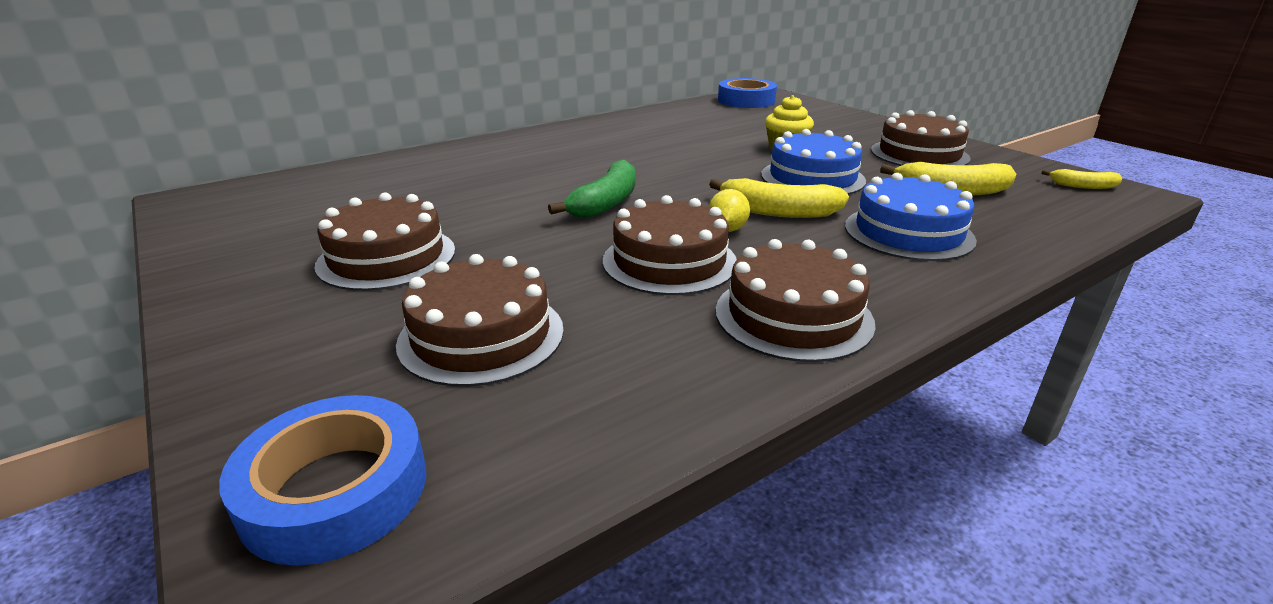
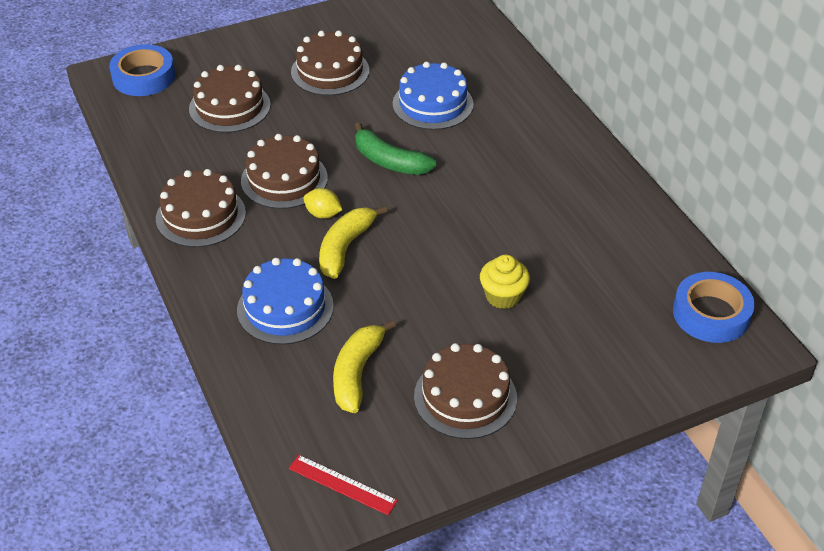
camera: 100 degrees right, 15 degrees up
(812, 177) = (415, 290): blue cake -> blue cake (432, 104)
(1083, 186) = (342, 484): yellow banana -> red ruler

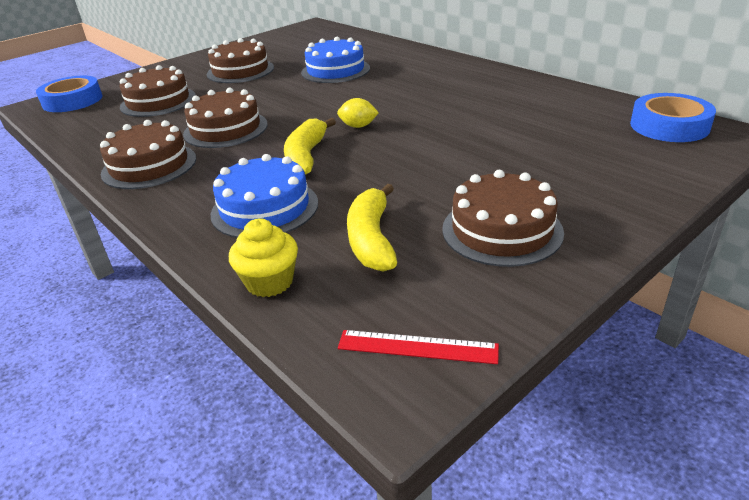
camera: 15 degrees left, 10 degrees down
(323, 214) = (273, 141): yellow lemon -> yellow lemon (358, 126)
(389, 161) = (318, 102): green banana -> none
(503, 296) = (479, 154): yellow cupcake -> yellow cupcake (269, 282)

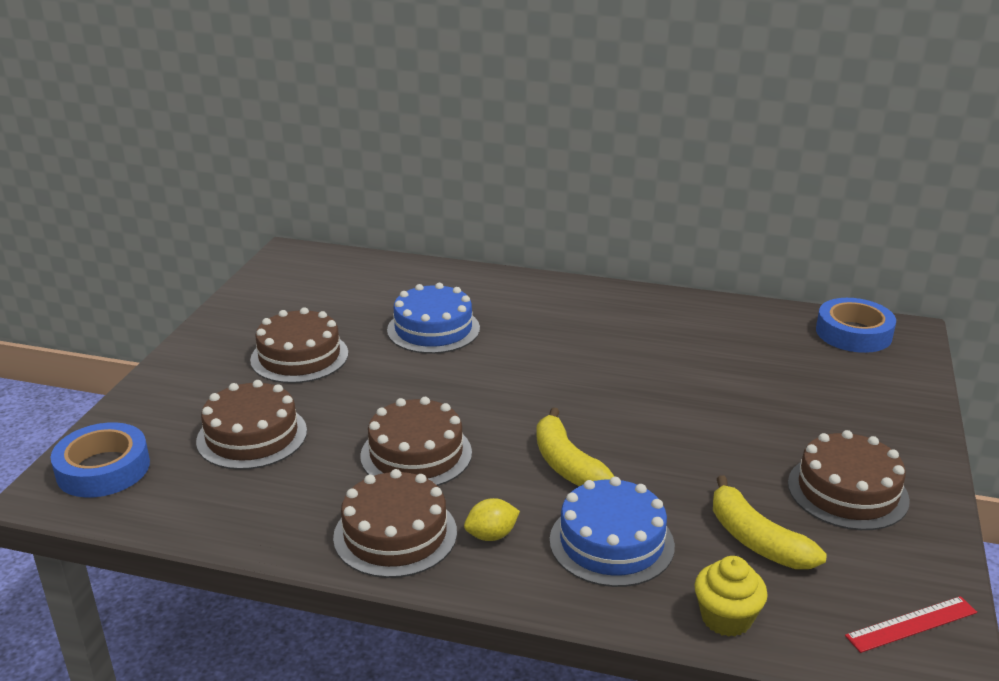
camera: 35 degrees left, 5 degrees down
(358, 126) = (570, 408): yellow lemon -> yellow lemon (491, 535)

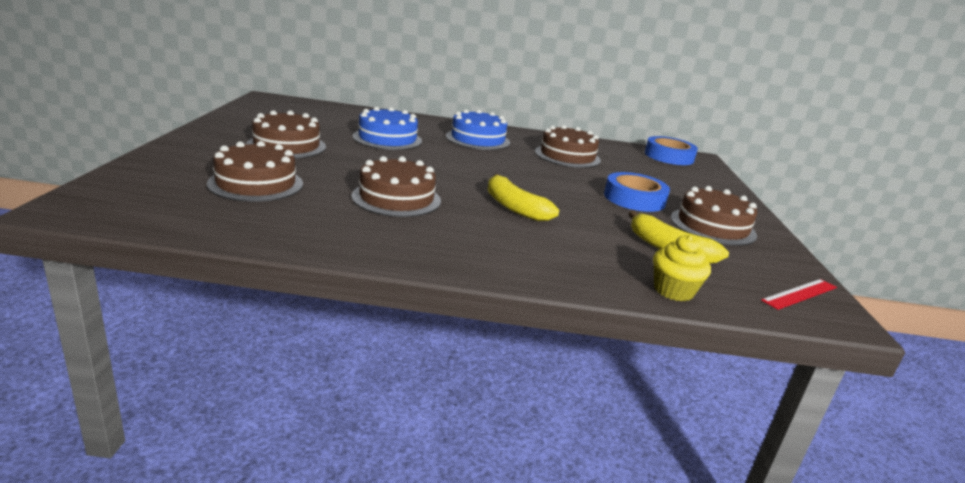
camera: 15 degrees left, 5 degrees down
(103, 469) = (120, 197): blue tape -> blue tape (634, 199)
(395, 534) = (395, 241): brown cake -> brown cake (567, 156)
(491, 535) = (473, 243): yellow lemon -> none
(611, 542) = (567, 248): blue cake -> blue cake (477, 139)

